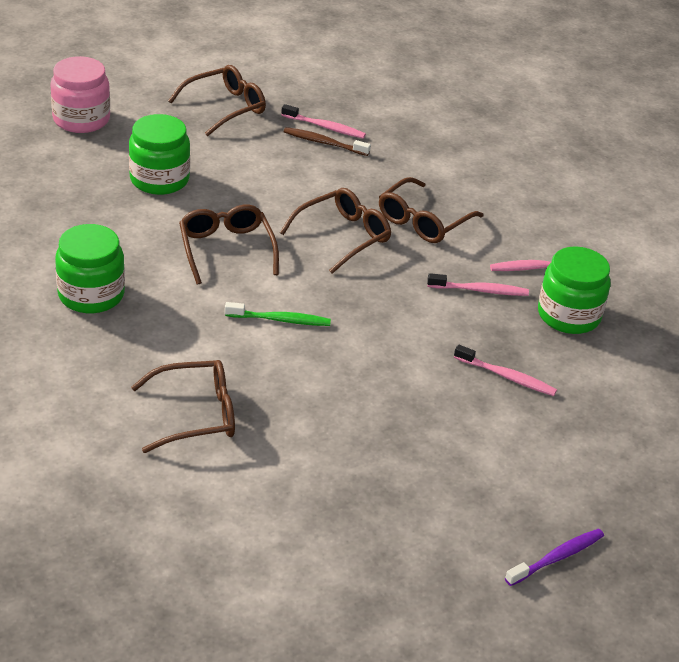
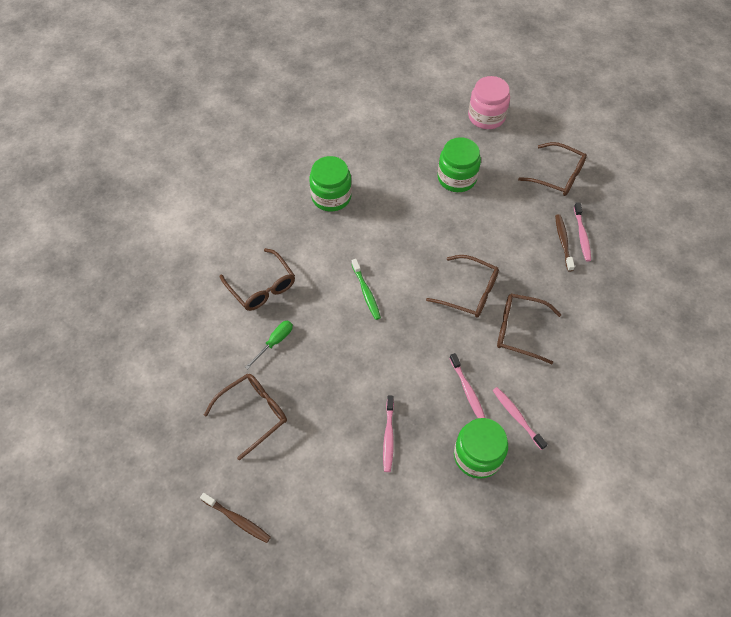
camera: 70 degrees right, 20 degrees up
(226, 250) = (413, 239): brown glasses -> brown glasses (253, 414)
(300, 432) = (275, 342): none -> green screwdriver
(557, 558) = (237, 519): purple toothbrush -> brown toothbrush

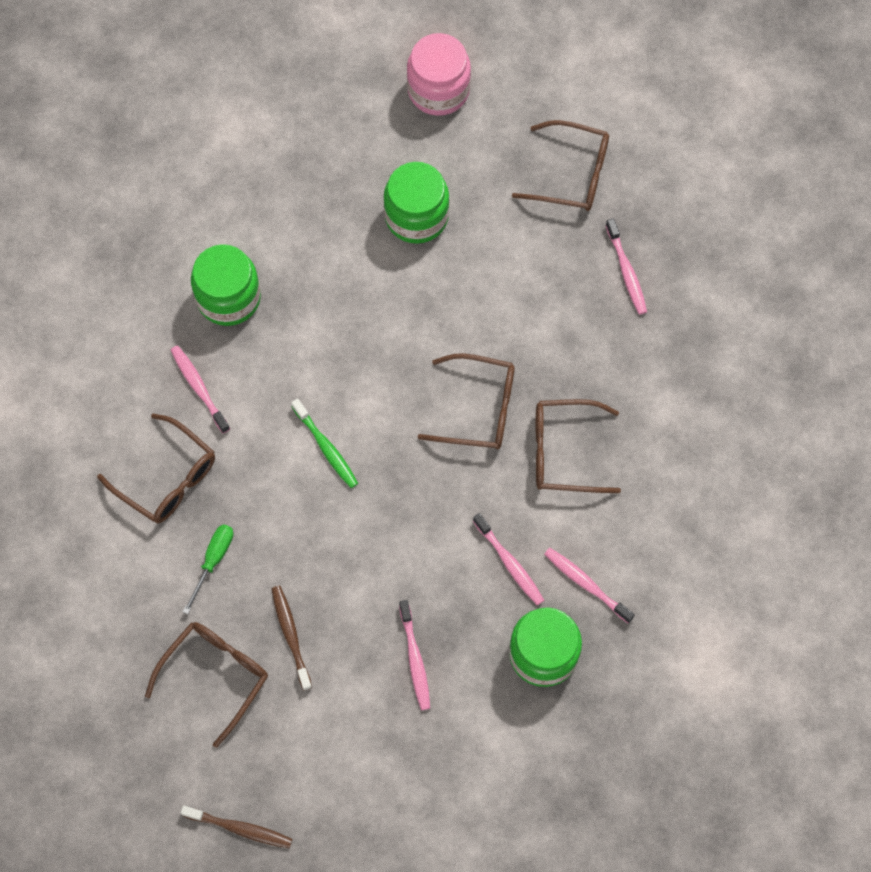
camera: 15 degrees left, 10 degrees up
(298, 241) = (199, 388): none -> pink toothbrush
(563, 242) = (600, 290): brown toothbrush -> brown toothbrush (291, 635)

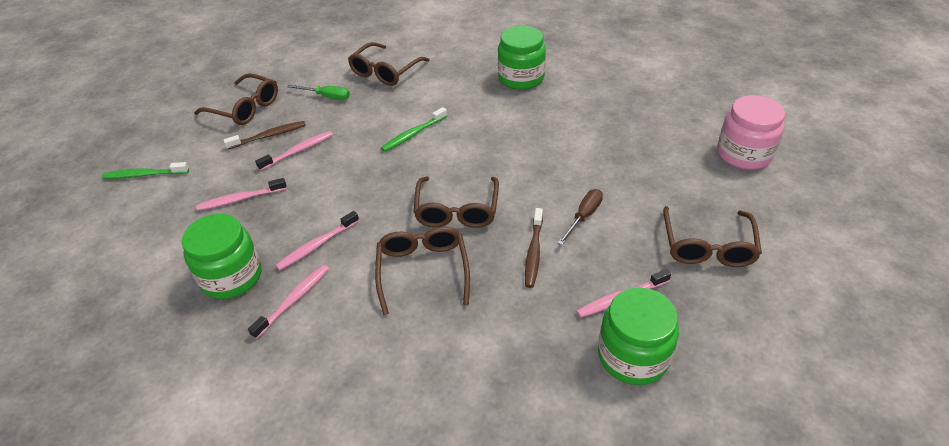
camera: 85 degrees right, 25 degrees down
(199, 388) = (451, 75): pink toothbrush -> pink toothbrush (298, 151)
(240, 828) = (136, 131): brown toothbrush -> brown toothbrush (534, 252)
(343, 793) = (144, 175): none -> green toothbrush
(416, 216) = (621, 156): green jar -> green jar (633, 356)
(510, 279) = (584, 216): none -> brown screwdriver

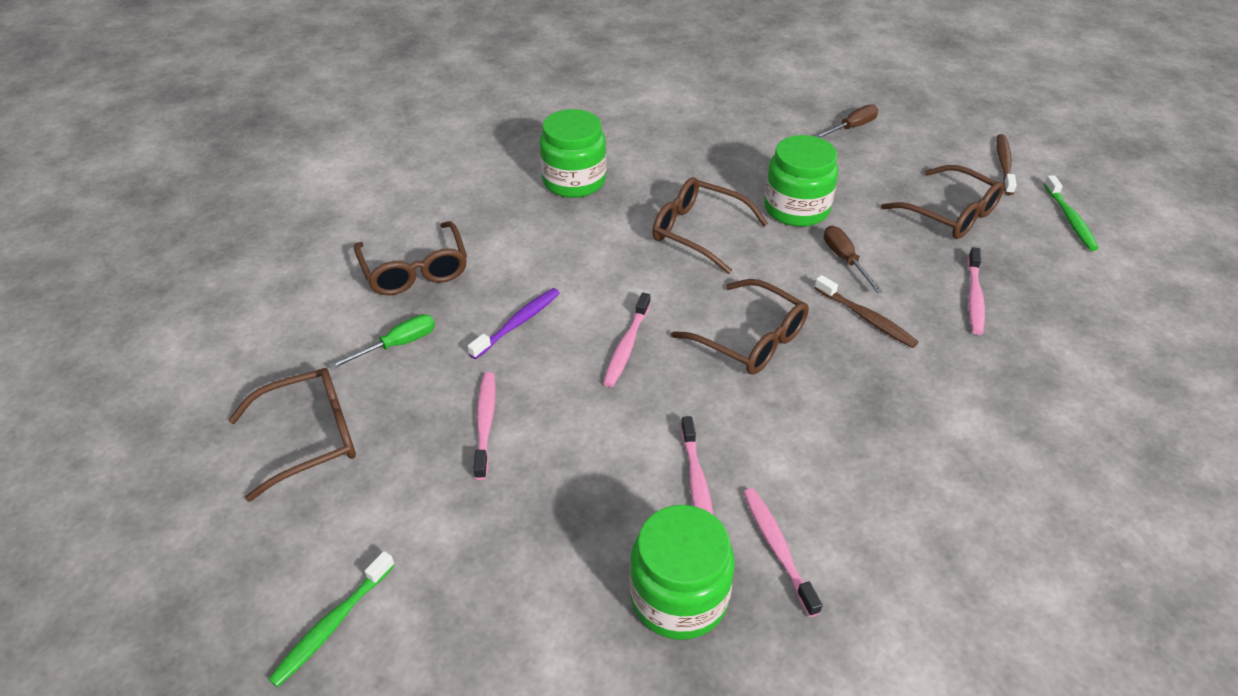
camera: 55 degrees left, 0 degrees up
(240, 199) = (524, 526): pink toothbrush -> pink toothbrush (627, 346)
(269, 136) = (413, 439): brown toothbrush -> brown toothbrush (1004, 164)
(380, 122) = (518, 323): none -> purple toothbrush
(413, 134) = (576, 307): green toothbrush -> green toothbrush (1070, 219)
(423, 271) = (824, 412): brown glasses -> brown glasses (699, 232)
(633, 356) = (1049, 329): green jar -> green jar (796, 208)
(744, 154) = (851, 127): pink jar -> brown screwdriver

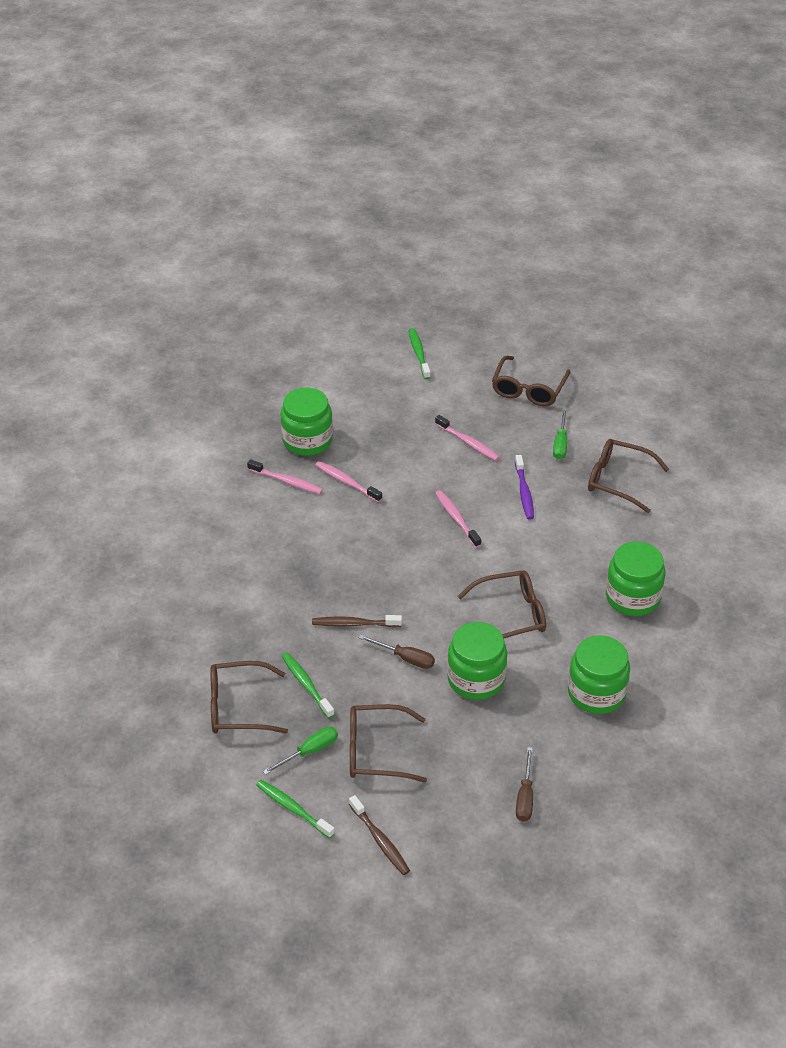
camera: 135 degrees right, 0 degrees up
(707, 146) = (596, 693): none -> green jar
(749, 339) = (402, 566): brown glasses -> brown glasses (239, 707)
(974, 297) = (306, 685): pink toothbrush -> green toothbrush
(1018, 247) = (309, 751): none -> green screwdriver

